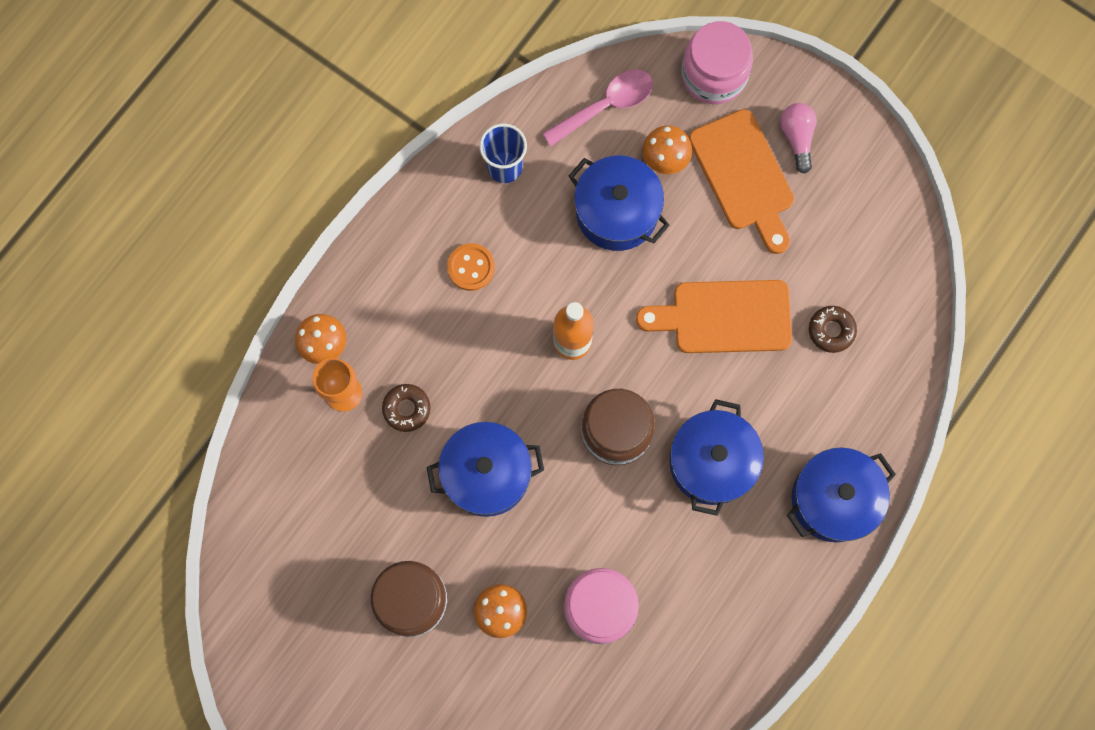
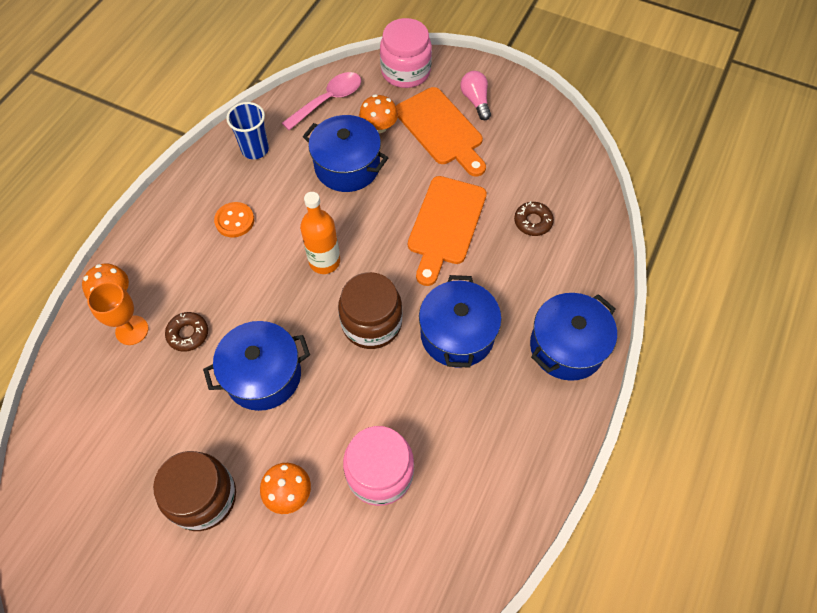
camera: 10 degrees left, 15 degrees down
(724, 317) = (445, 225): orange cutting board -> orange cutting board turned 60 degrees counterclockwise

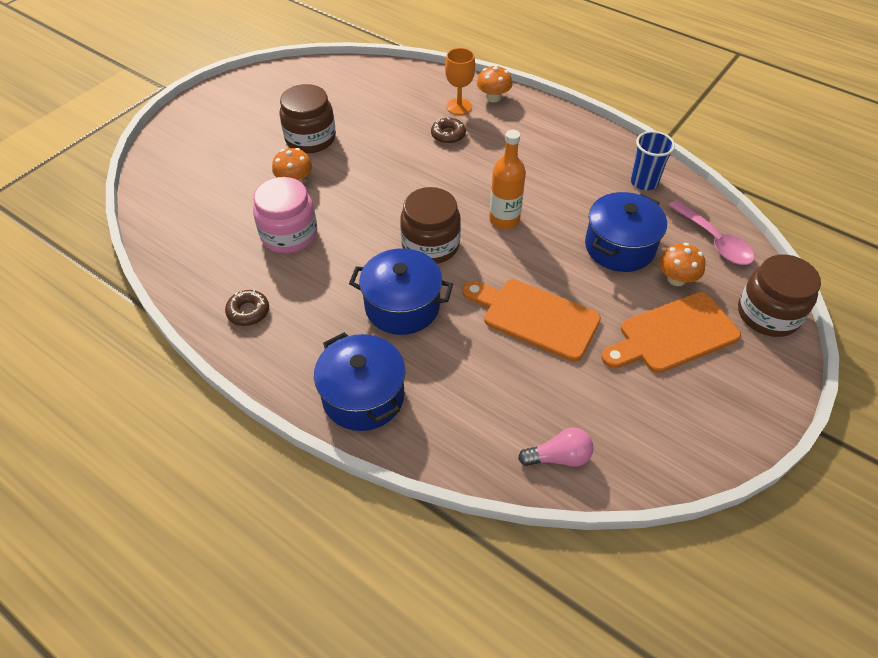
camera: 100 degrees right, 10 degrees down
(234, 221) = (558, 165): orange button -> none
(263, 375) = (398, 174): blue pot -> none
(405, 71) = (768, 314): pink jar -> brown jar
(475, 101) = (723, 378): pink light bulb -> pink light bulb (559, 457)
(533, 222) = (529, 400): brown donut -> brown donut (248, 311)

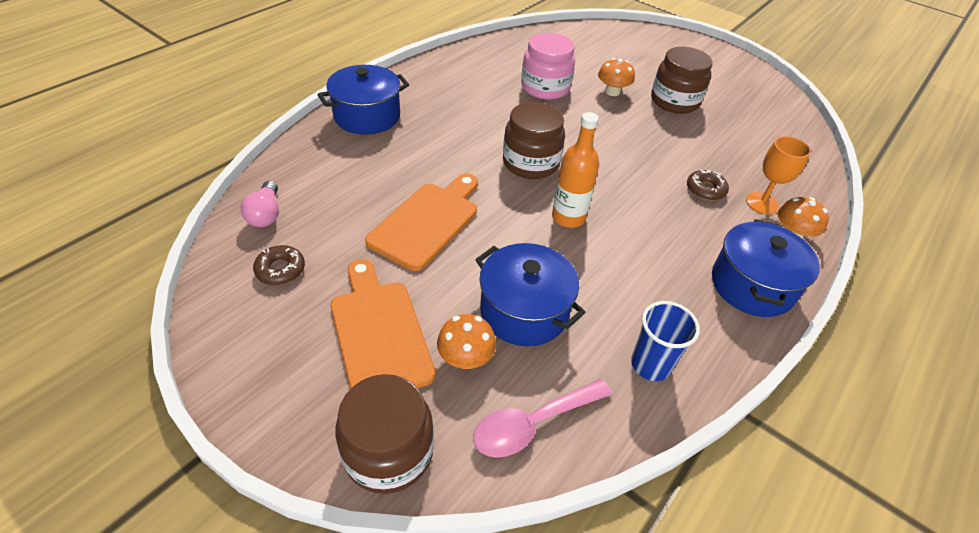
camera: 90 degrees right, 5 degrees down
(248, 311) = (462, 69): brown donut -> brown donut (280, 269)
(402, 306) = (456, 141): blue pot -> blue pot (752, 285)

